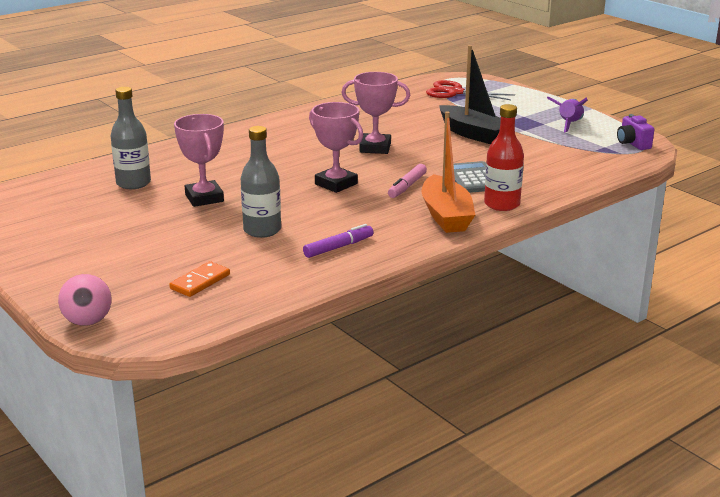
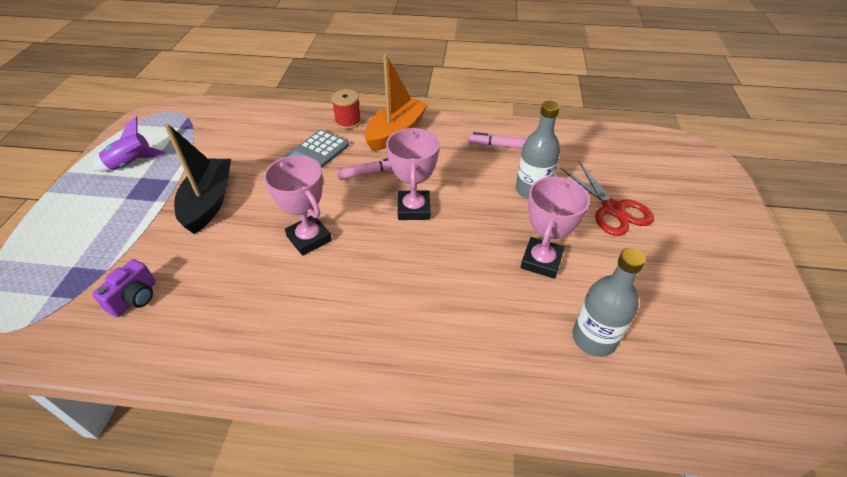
camera: 135 degrees left, 20 degrees up
(88, 322) = (719, 173): pink ball -> none
(200, 282) = (620, 167): orange domino -> none
(338, 247) = (499, 146): purple marker -> pink marker
(455, 92) = (62, 288): red scissors -> red scissors (613, 209)
(502, 204) = (348, 121): red bottle -> red spool
(632, 143) = (158, 120): purple camera -> purple camera (135, 298)

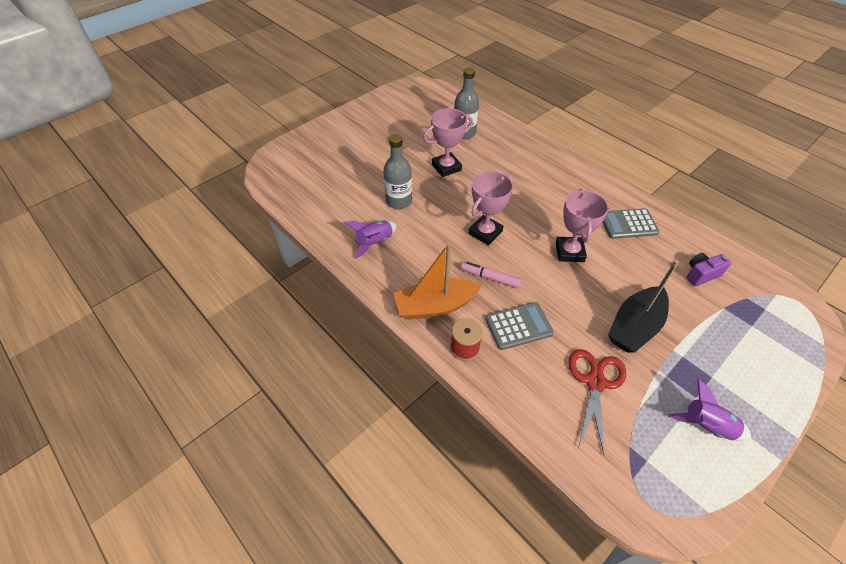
camera: 140 degrees left, 5 degrees up
(250, 319) = (628, 224): none -> grey calculator
(499, 146) = (374, 243): pink marker -> purple rocket
(613, 209) = (372, 166): red scissors -> red scissors (595, 382)

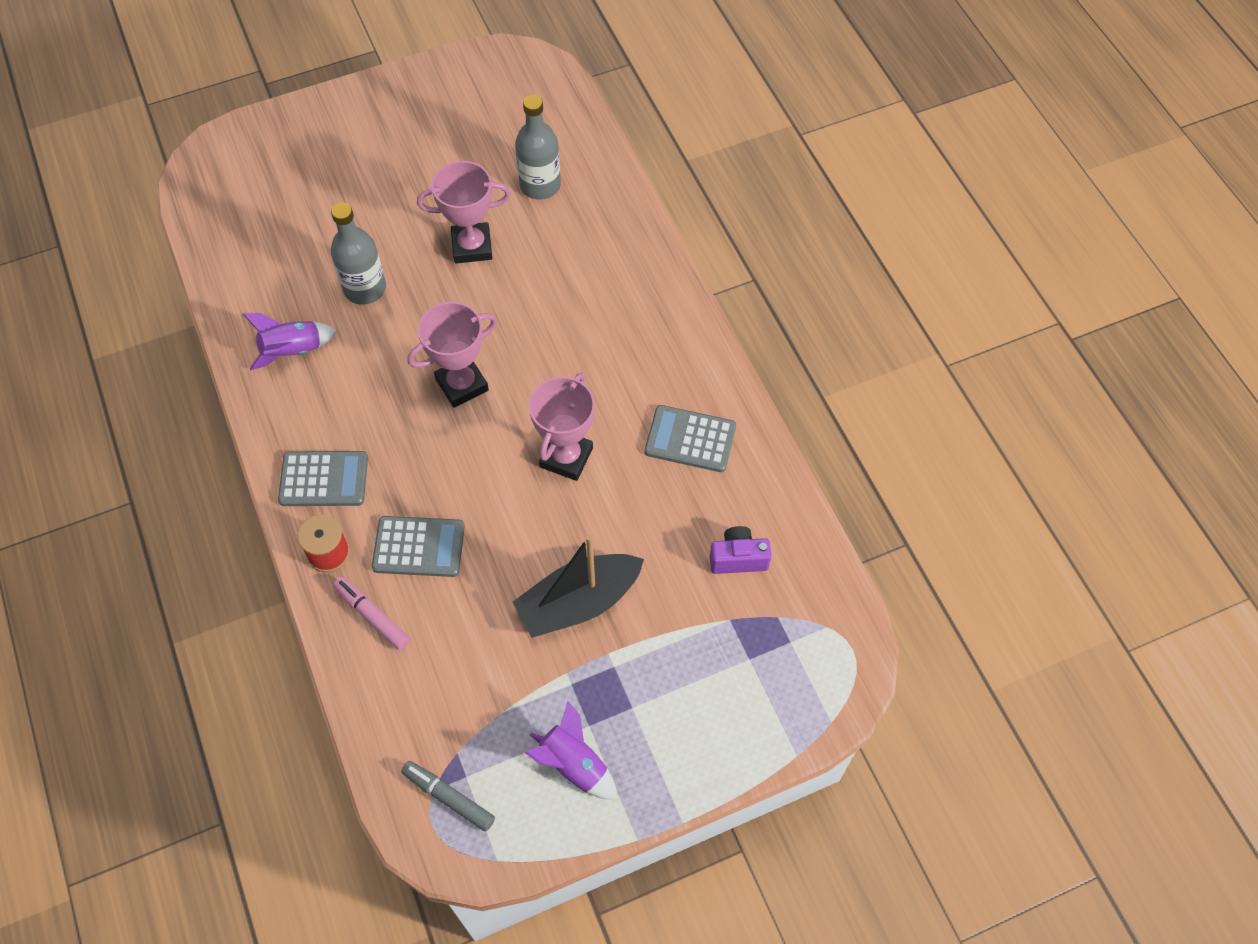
camera: 20 degrees right, 10 degrees up
(435, 306) = (324, 479): orange boat -> grey calculator
(490, 278) = (424, 461): pink marker -> pink marker (372, 616)
(595, 382) = (470, 658): red scissors -> none
(646, 480) = (448, 797): none -> grey marker

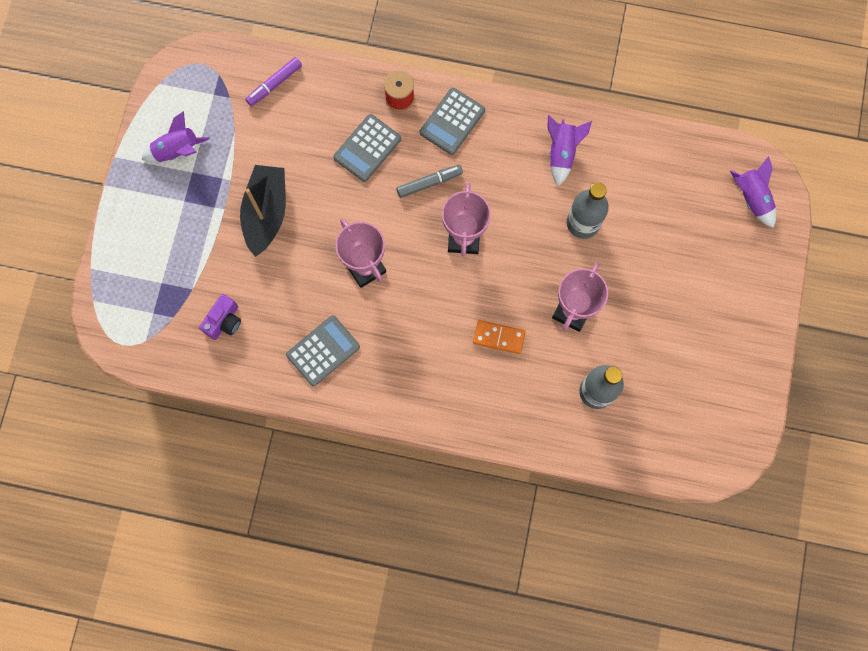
camera: 125 degrees right, 15 degrees up
(236, 165) = (751, 198): none -> purple rocket
(372, 616) = (342, 99): pink marker -> none
(402, 710) = (274, 84): none -> purple marker
(448, 797) = (209, 79): grey marker -> grey marker (429, 183)
(548, 292) = (499, 337): none -> orange domino

